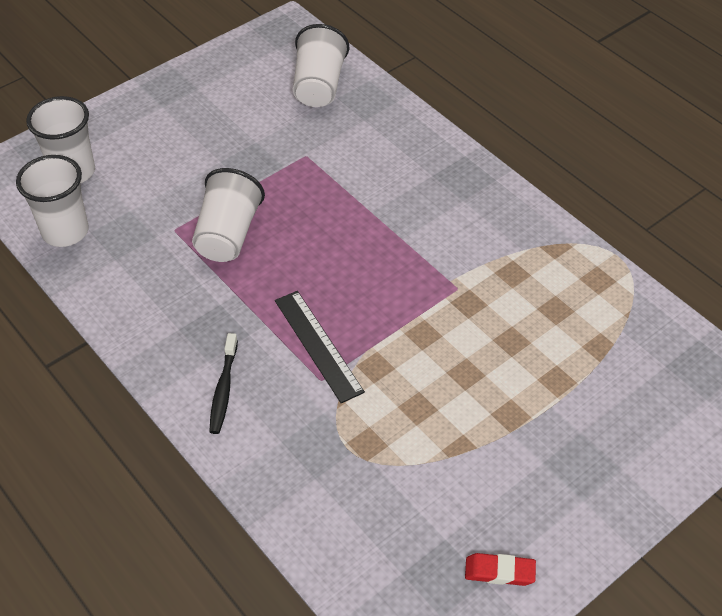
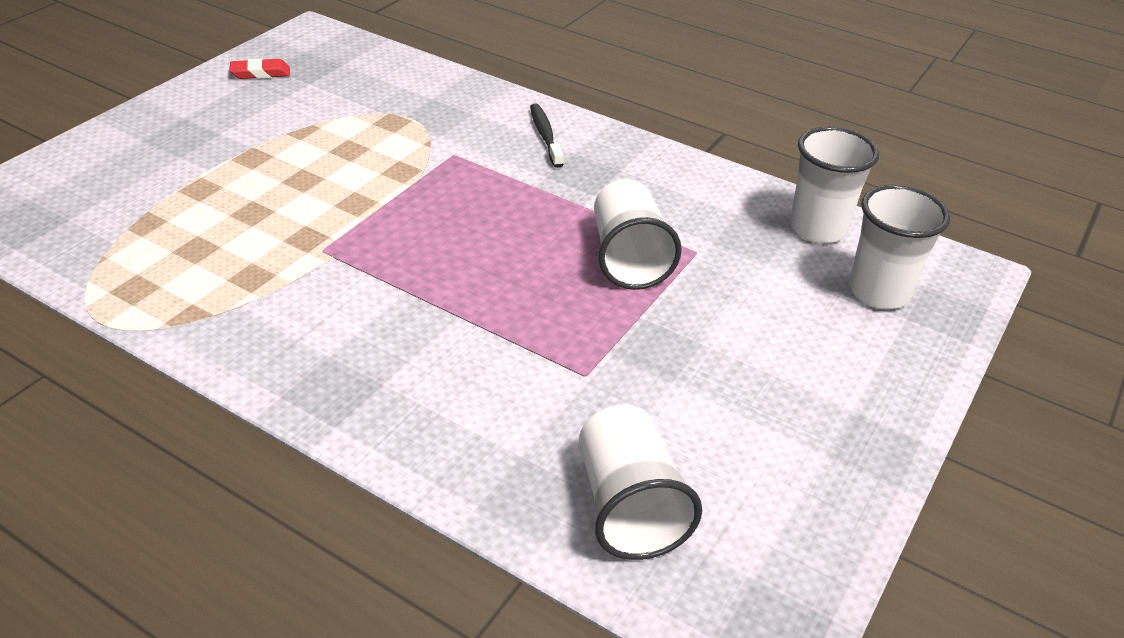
camera: 160 degrees right, 10 degrees down
(318, 345) = (468, 178): black ruler -> none

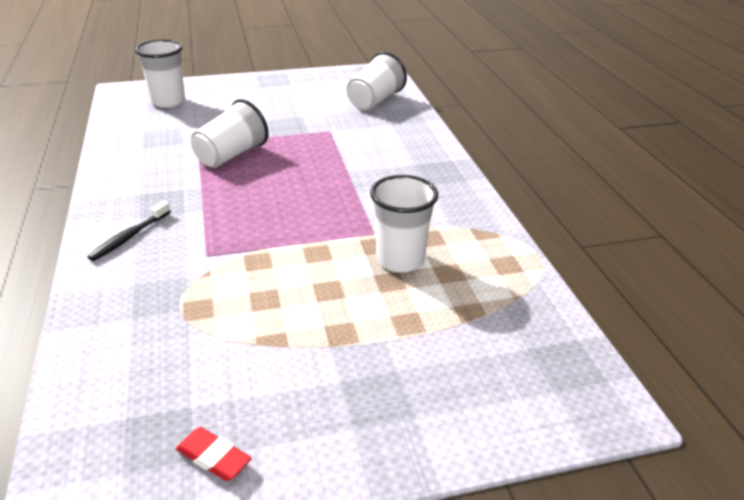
camera: 135 degrees left, 5 degrees down
(817, 228) = (129, 126): white cup -> white cup (400, 260)

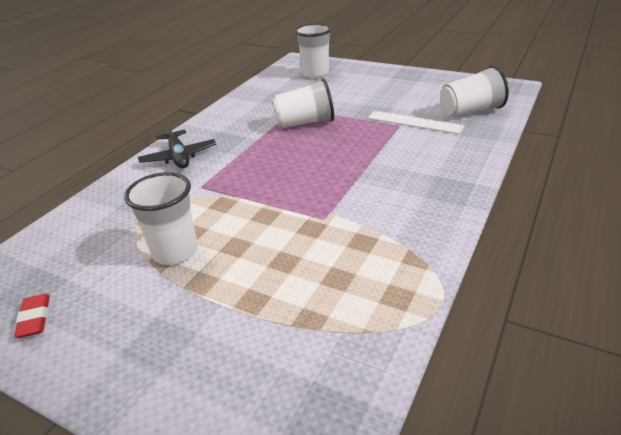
camera: 45 degrees right, 0 degrees up
(129, 237) = (179, 157): black toothbrush -> black plane
(339, 124) = (414, 122): none -> white ruler
(400, 260) = (315, 248): white cup -> white cup (175, 252)

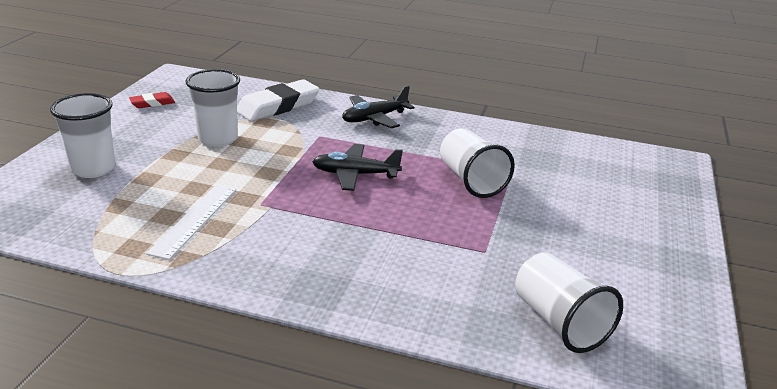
camera: 75 degrees right, 5 degrees down
(116, 212) = (278, 106): none -> white eraser
(282, 169) = (355, 174): none -> black plane
(315, 74) = (633, 178): white cup -> white cup (93, 169)
(414, 122) = (499, 264): white ruler -> white ruler (194, 220)

